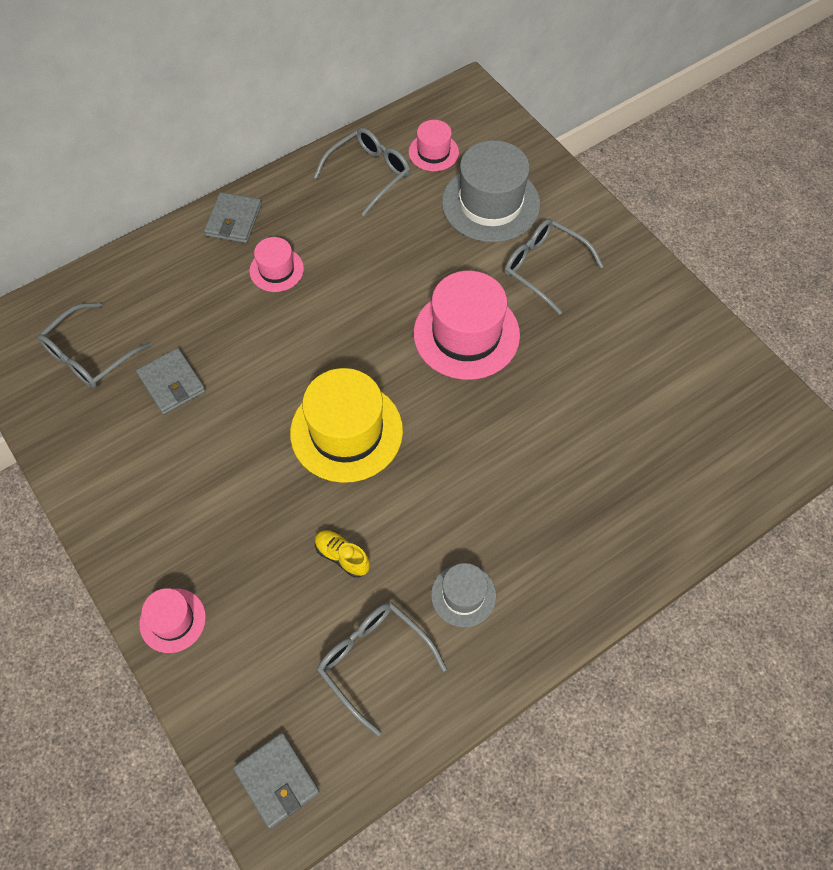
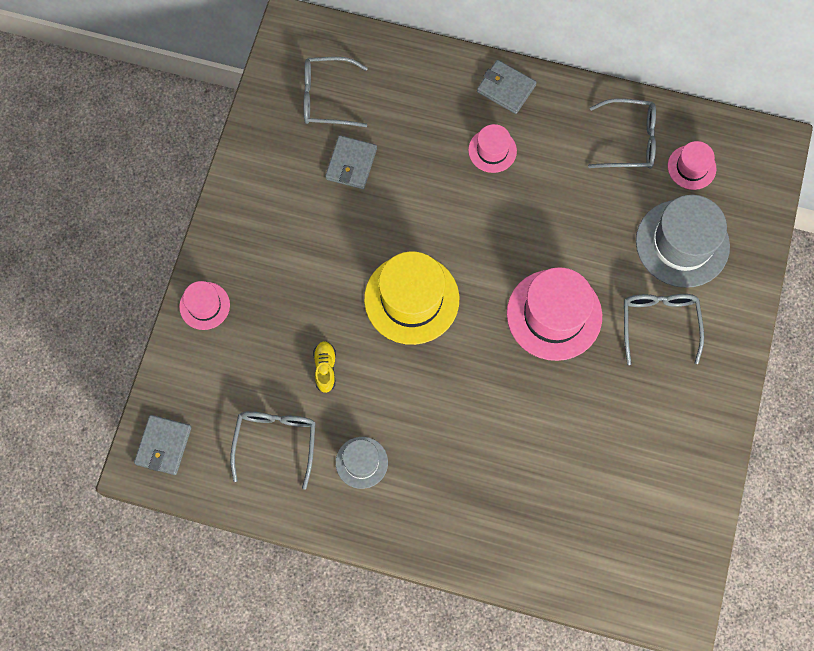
camera: 50 degrees right, 10 degrees up
(234, 220) = (506, 88): grey wallet -> grey wallet turned 60 degrees clockwise

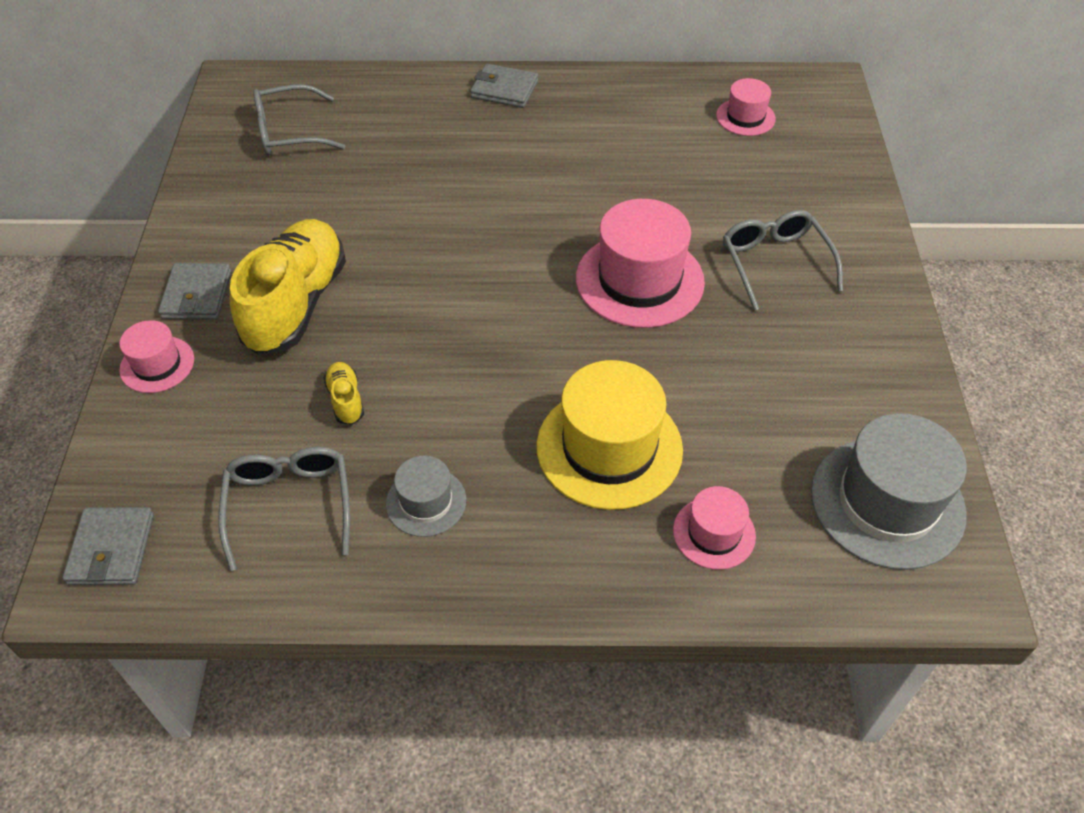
camera: 15 degrees left, 20 degrees down
(305, 275) = (296, 304): none -> yellow shoe
(351, 164) = (333, 185): grey wallet -> grey wallet (197, 295)
(411, 299) = (447, 301): yellow hat -> yellow hat (609, 447)
(492, 150) = (506, 143): pink hat -> pink hat (714, 533)
(629, 140) = (664, 107): grey glasses -> none
(682, 243) = (767, 183): grey hat -> grey hat (887, 502)

